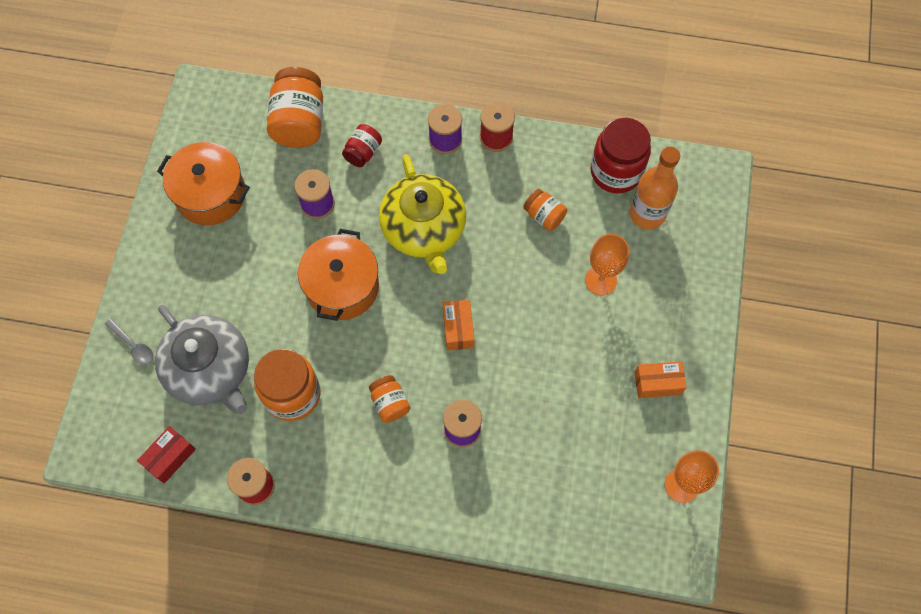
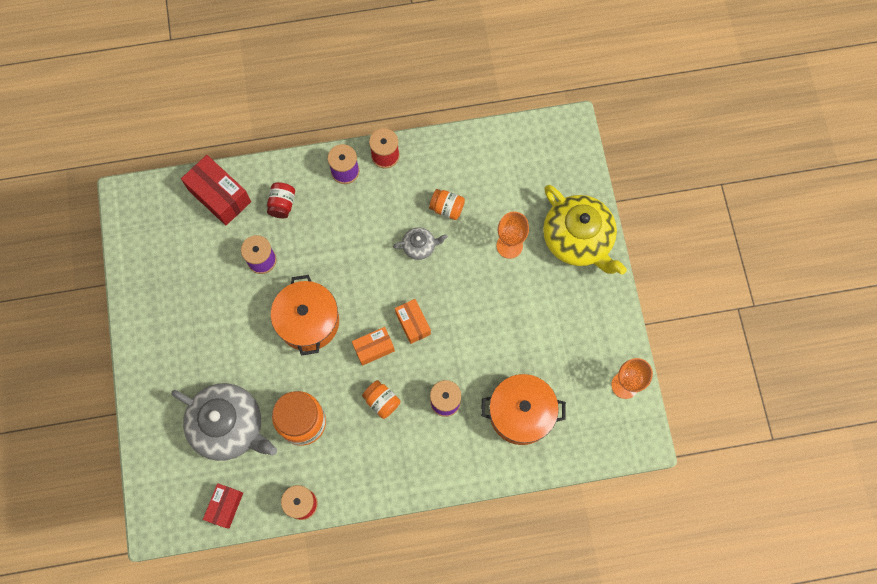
camera: 20 degrees left, 5 degrees up
(133, 345) = (158, 428): grey spoon -> none
(210, 194) = (170, 282): orange pot -> orange pot (521, 413)
(299, 122) = (219, 196): orange jar -> red box
(424, 229) = (356, 252): yellow teapot -> yellow teapot (578, 239)
(497, 247) = (419, 246): none -> grey teapot
(616, 172) = (490, 152): red jar -> none
(647, 214) = (526, 179): orange bottle -> none
(657, 383) = (580, 312): orange box -> orange box (374, 348)

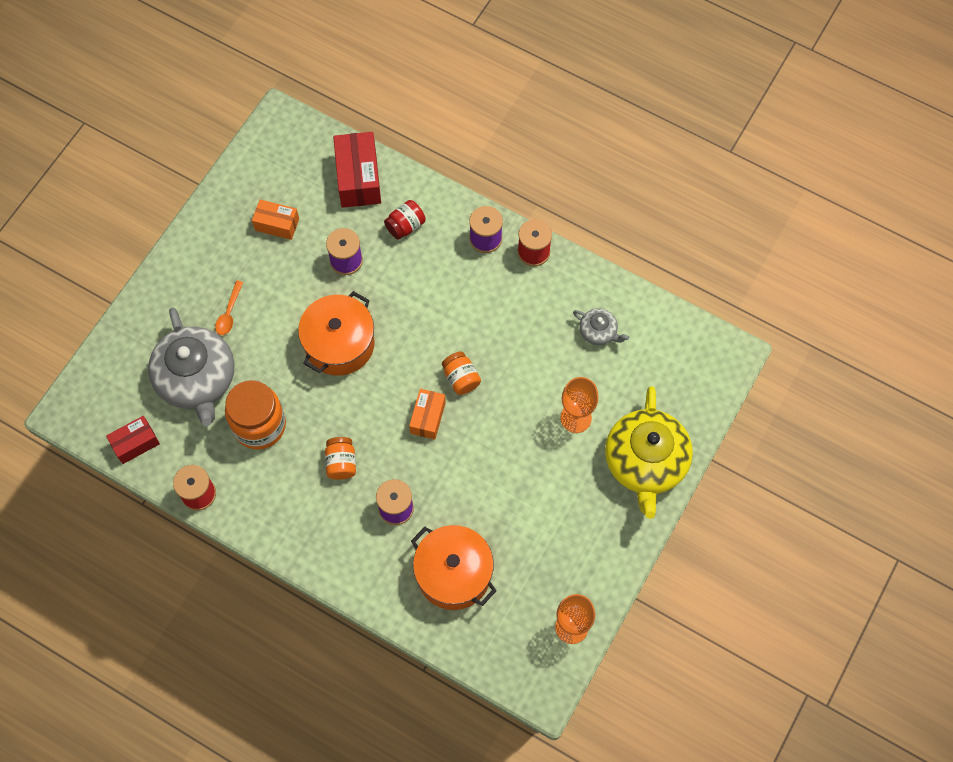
camera: 40 degrees right, 5 degrees down
(211, 361) = (229, 313): none -> orange spoon
(374, 348) = (375, 411): orange box -> orange box (277, 224)
(419, 246) = (493, 355): grey teapot -> grey teapot (598, 332)
(447, 208) = (548, 340): orange jar -> orange jar (461, 378)

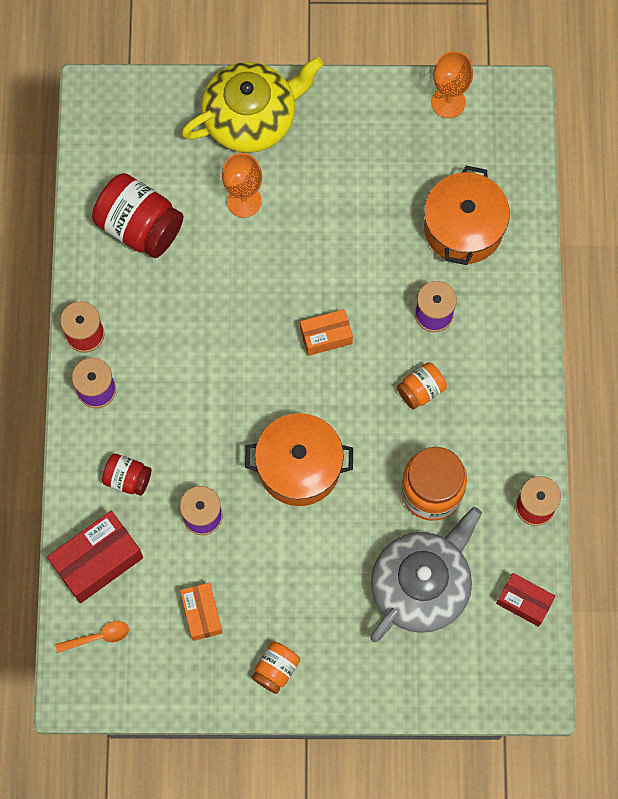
camera: 120 degrees left, 5 degrees up
(229, 313) = (331, 599): orange spoon -> orange spoon (98, 637)
(461, 378) = (266, 328): orange jar -> orange jar (276, 669)
(598, 332) = (139, 226): grey teapot -> red jar

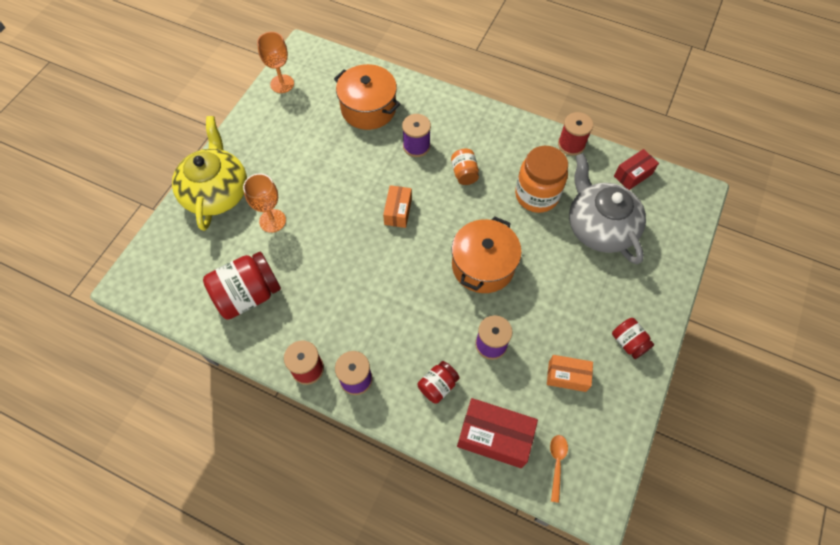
camera: 65 degrees left, 10 degrees down
(98, 561) = (494, 437): red box -> red box turned 60 degrees counterclockwise
(276, 669) = (628, 342): orange jar -> red jar

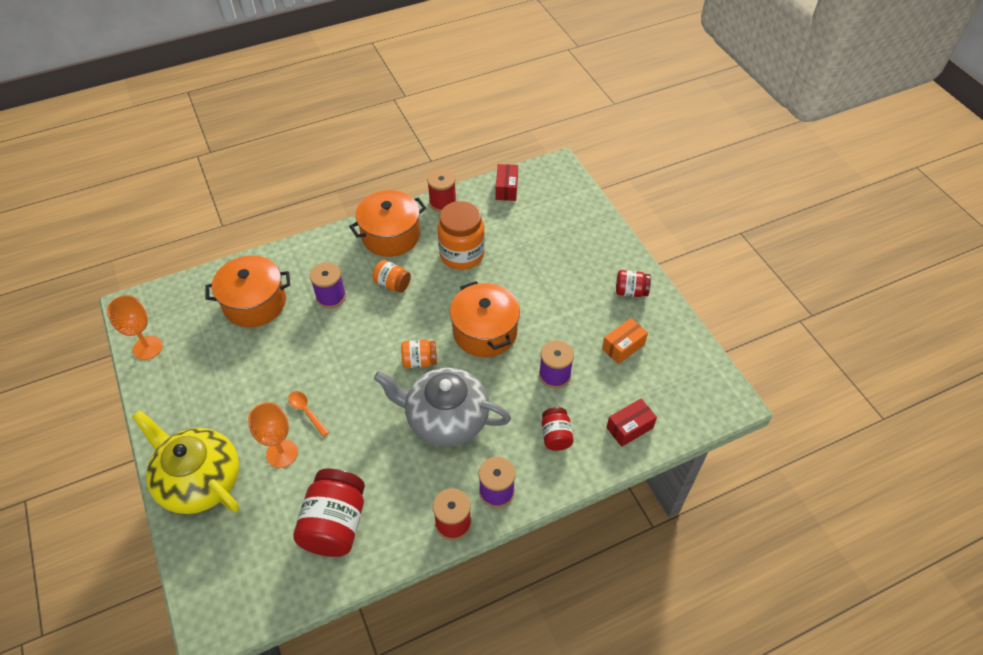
camera: 50 degrees left, 10 degrees down
(398, 211) = (377, 353): orange box -> none
(416, 243) = (419, 361): none -> orange jar
(494, 437) = (629, 428): red box -> red box, size x0.62
(505, 137) = (390, 235): none -> orange pot
(557, 463) = (682, 403): orange spoon -> orange spoon (306, 411)
(599, 227) = (527, 238): grey teapot -> grey teapot (445, 418)

